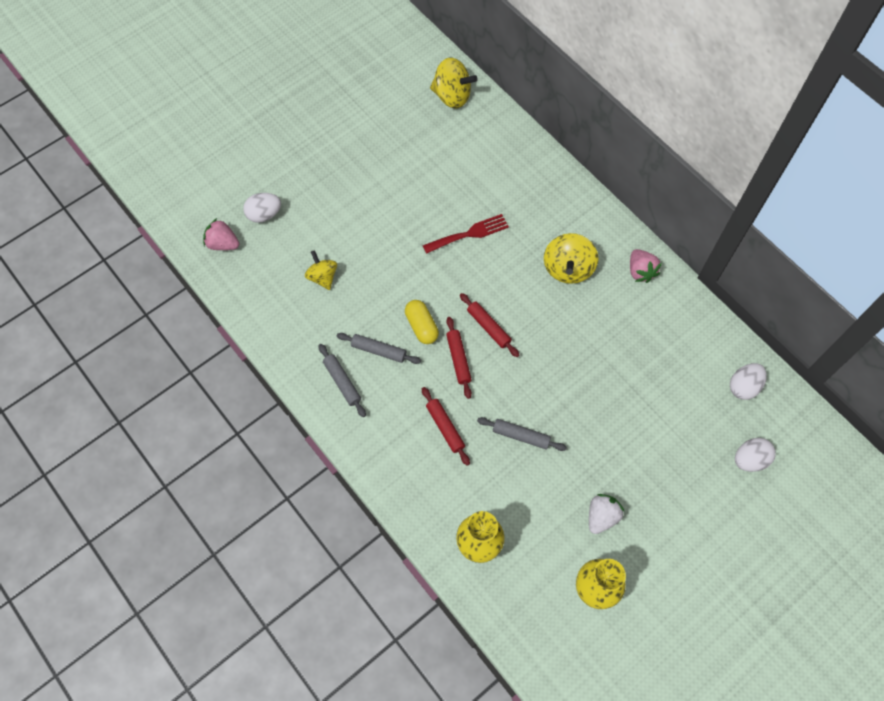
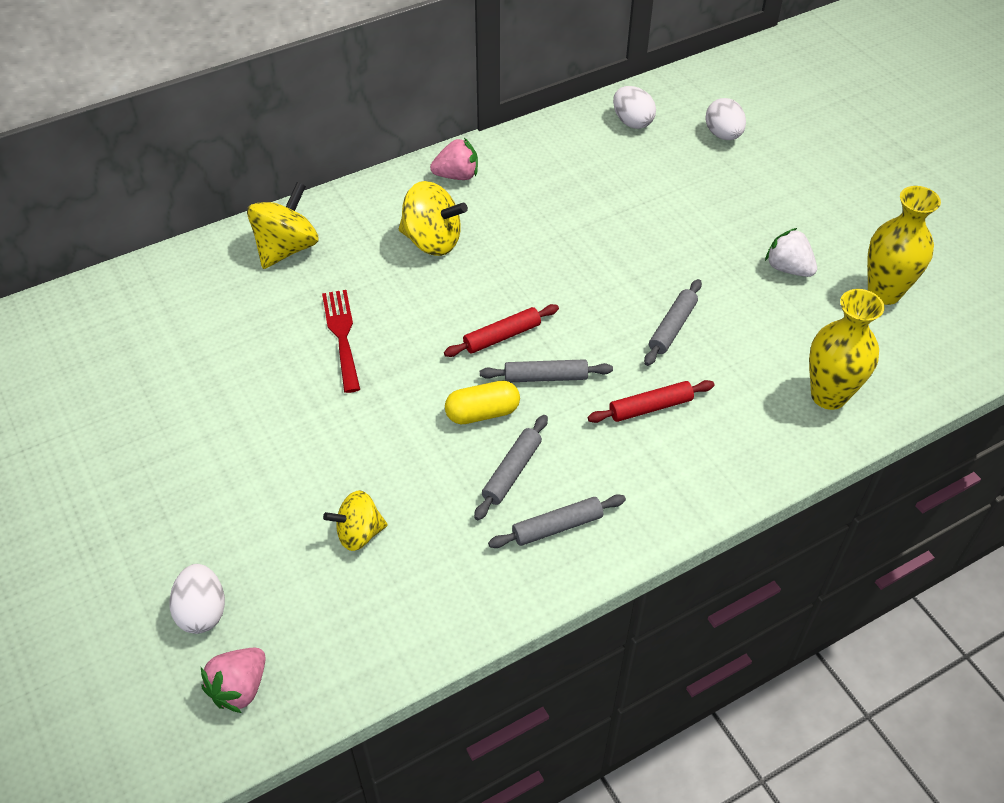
camera: 80 degrees left, 15 degrees down
(452, 96) = (85, 320): yellow spinning top -> yellow spinning top (287, 248)
(458, 359) = (545, 377): red rolling pin -> grey rolling pin

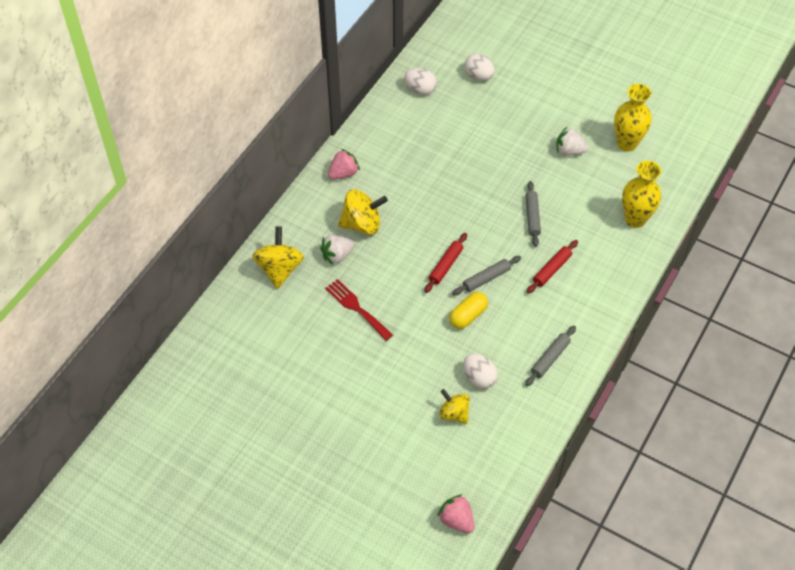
camera: 30 degrees left, 5 degrees up
(202, 611) = (407, 494): white egg -> white egg (479, 378)
(240, 688) = (456, 520): pink strawberry -> pink strawberry turned 135 degrees clockwise
(359, 533) = (454, 413): yellow spinning top -> yellow spinning top turned 90 degrees clockwise
(370, 263) = (337, 255): none -> white strawberry
(511, 472) = (507, 341): grey rolling pin -> none

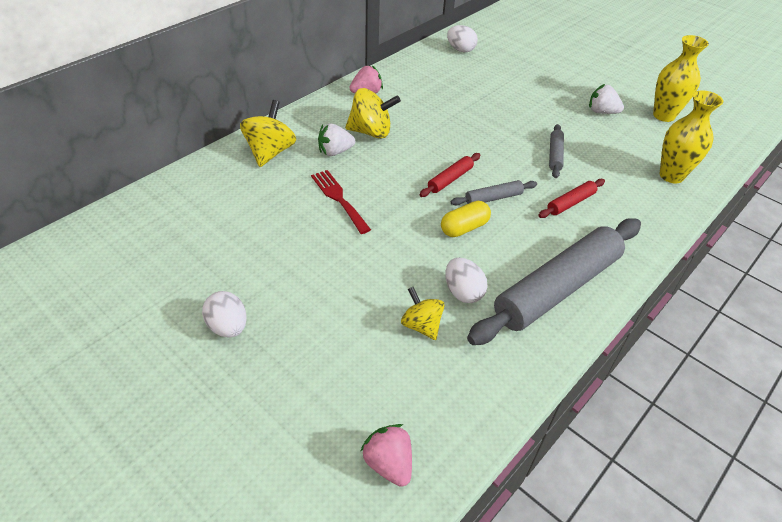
camera: 10 degrees right, 10 degrees down
(479, 76) = (519, 49): white egg -> white egg (228, 327)
(550, 358) = (556, 288): grey rolling pin -> grey rolling pin, size x2.31

